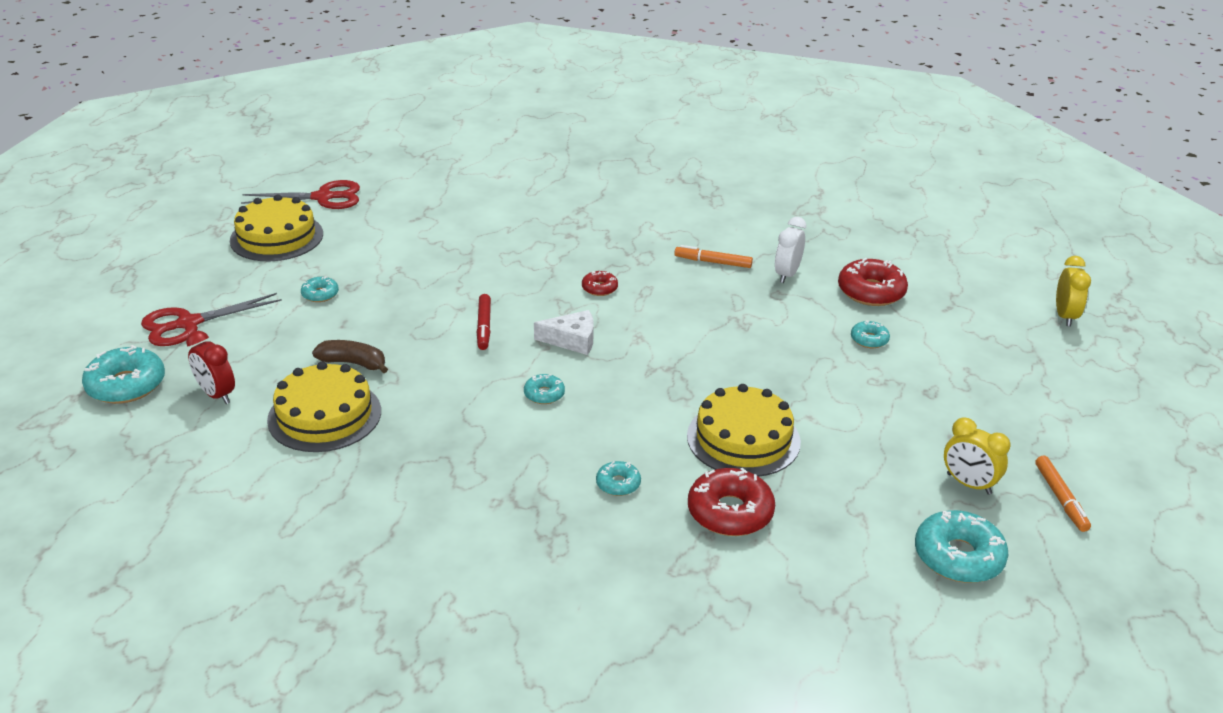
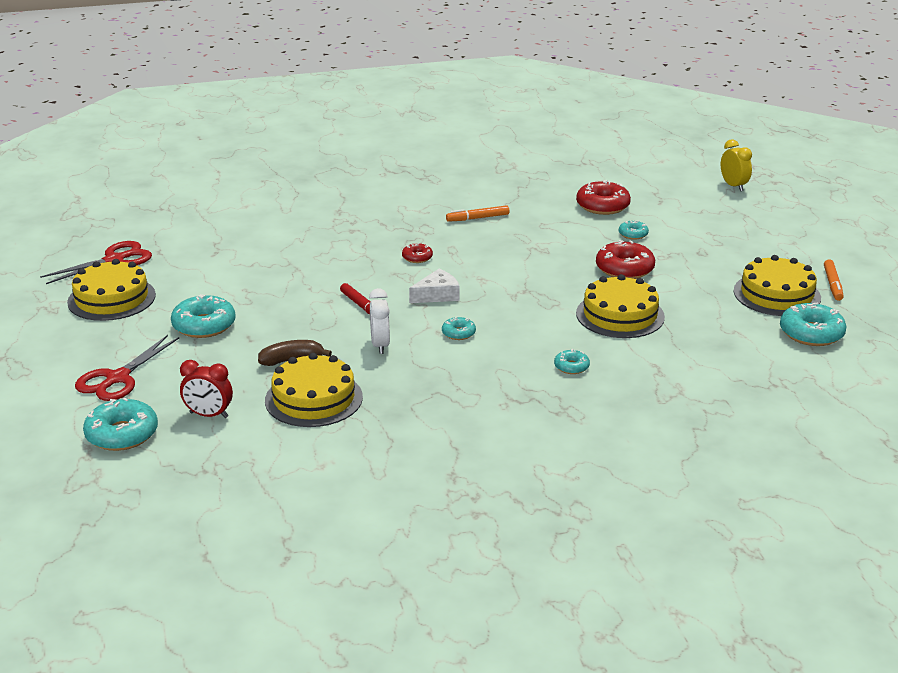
camera: 30 degrees left, 5 degrees down
(320, 294) = (204, 325): turquoise donut -> turquoise donut, size x1.88
(730, 512) = (658, 357): red donut -> red donut (624, 269)
(787, 275) = (537, 211): white clock -> white clock (380, 345)
(968, 484) = (776, 294): yellow clock -> yellow cake
(1060, 498) = (832, 284): orange marker -> orange marker turned 45 degrees clockwise

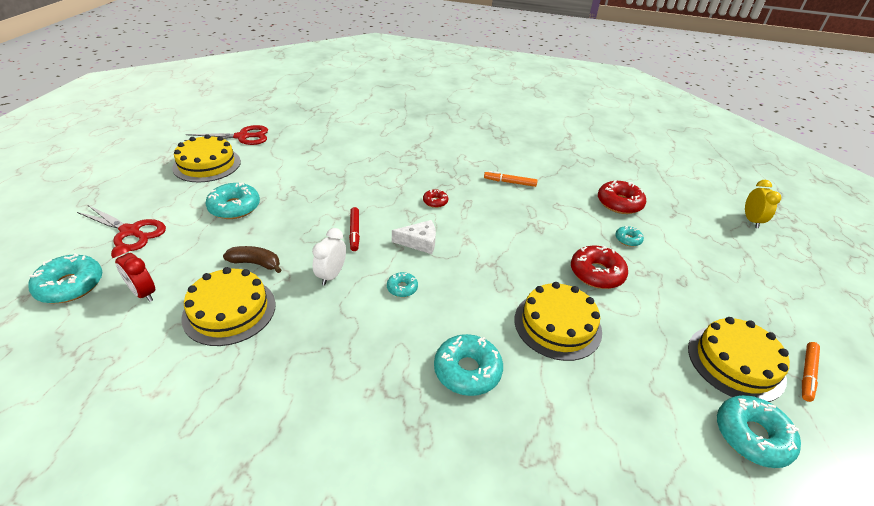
camera: 25 degrees right, 10 degrees up
(117, 379) = (131, 232): red scissors -> red scissors turned 120 degrees counterclockwise
(571, 367) = (467, 370): turquoise donut -> turquoise donut, size x1.88

